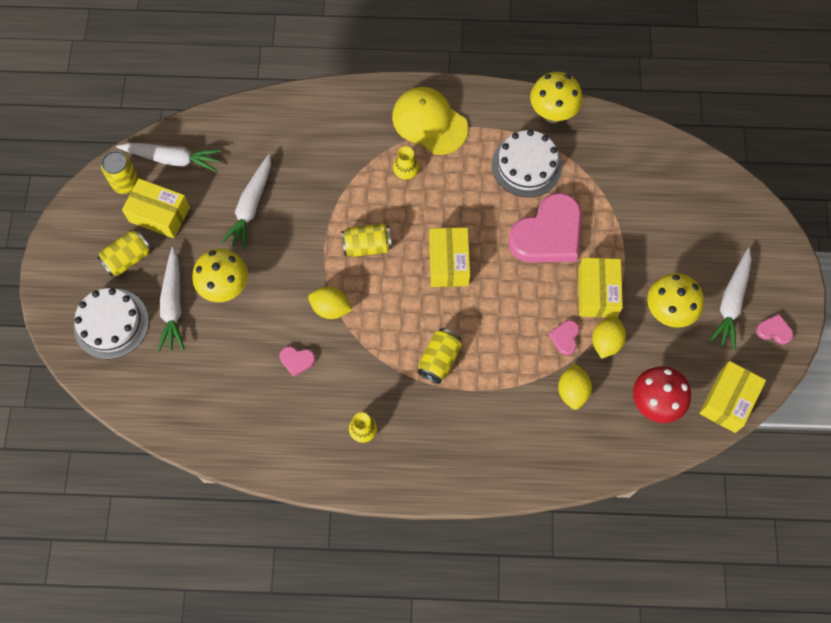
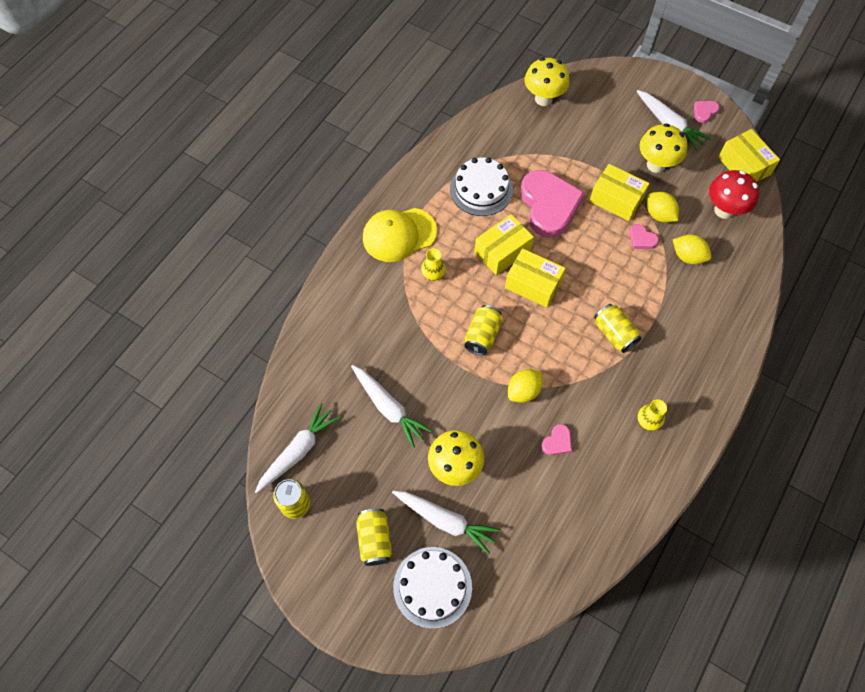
camera: 60 degrees left, 5 degrees down
(159, 214) = (347, 489): yellow box -> yellow box (502, 251)
(552, 113) = (448, 150): yellow mushroom -> yellow mushroom (543, 99)

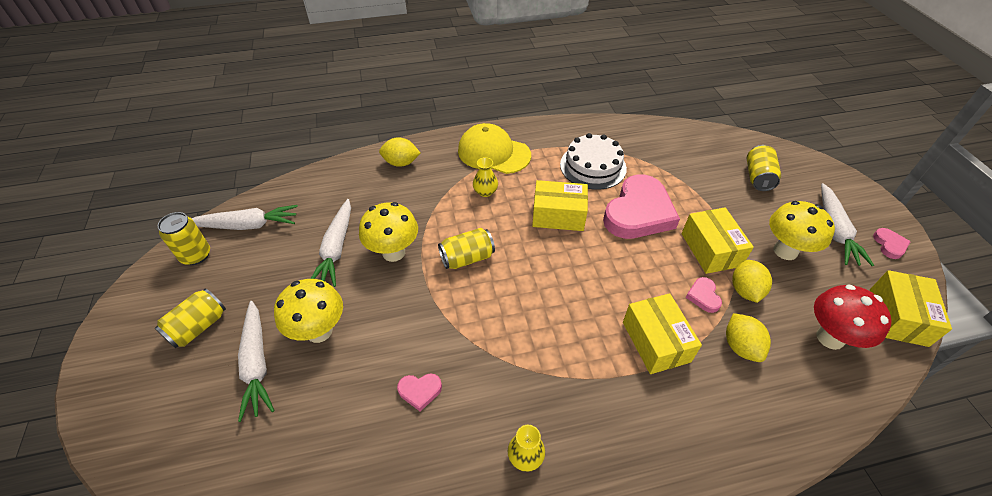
camera: 45 degrees right, 15 degrees down
(432, 587) = (176, 404): white cake -> none
(523, 391) = (445, 325): yellow lemon -> yellow lemon (401, 163)
(533, 284) = (555, 255): yellow box -> yellow box (656, 341)
(543, 99) = (720, 144): yellow mushroom -> yellow mushroom (393, 252)
(614, 334) = (584, 350): yellow can -> yellow can (758, 177)
(704, 112) = (889, 245): pink heart -> pink heart turned 90 degrees clockwise

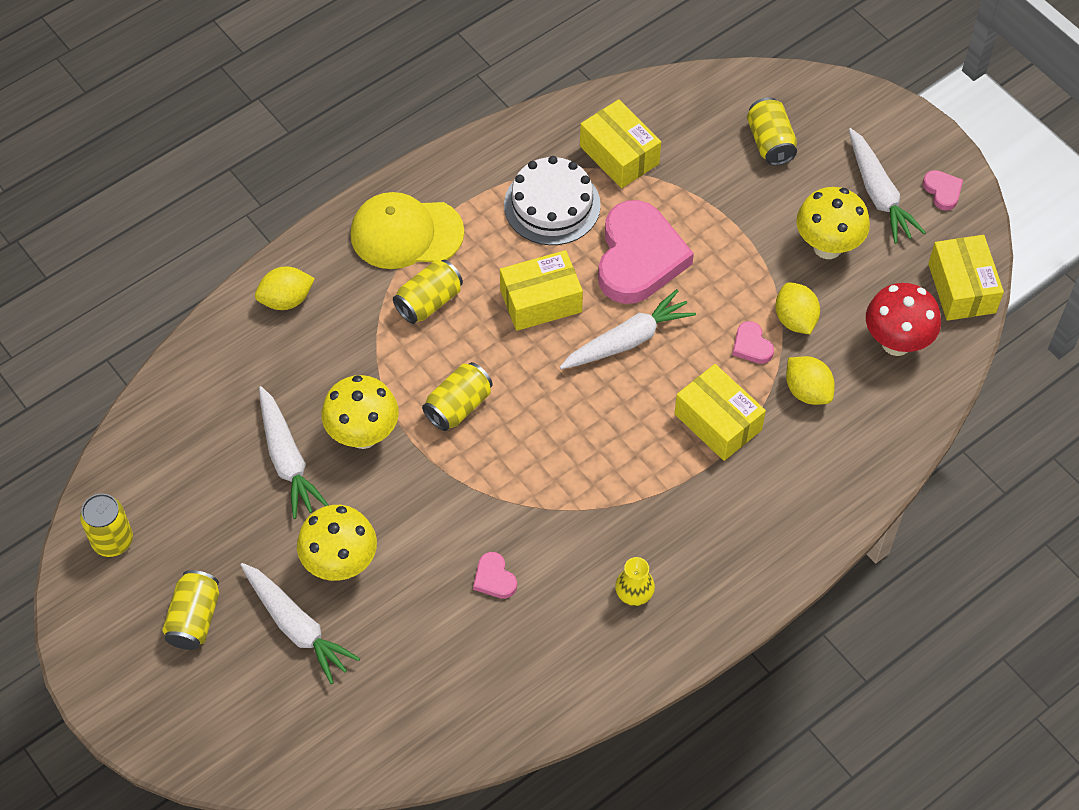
camera: 25 degrees left, 10 degrees up
(247, 225) = (144, 475): white carrot -> white carrot (628, 340)
(420, 391) = (494, 578): pink heart -> pink heart turned 90 degrees clockwise
(485, 192) = (429, 302): yellow vase -> yellow can
(711, 249) = (742, 278): yellow box -> yellow box (619, 155)

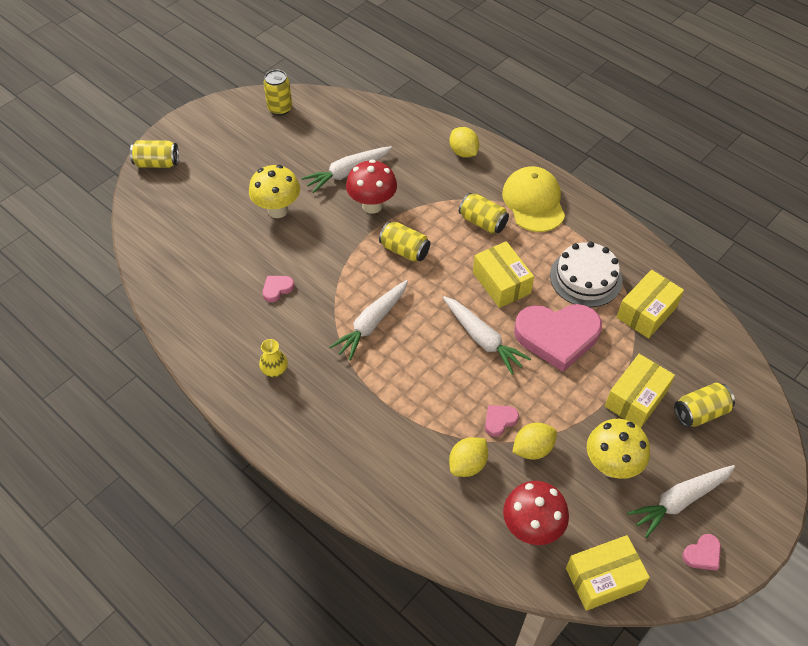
camera: 80 degrees right, 5 degrees down
(194, 619) = (233, 151): yellow can -> yellow can (157, 163)
(297, 627) = (232, 197): white carrot -> white carrot (371, 324)
(363, 435) = (372, 205): yellow mushroom -> red mushroom
(718, 422) = (425, 405): yellow box -> yellow box (636, 398)

